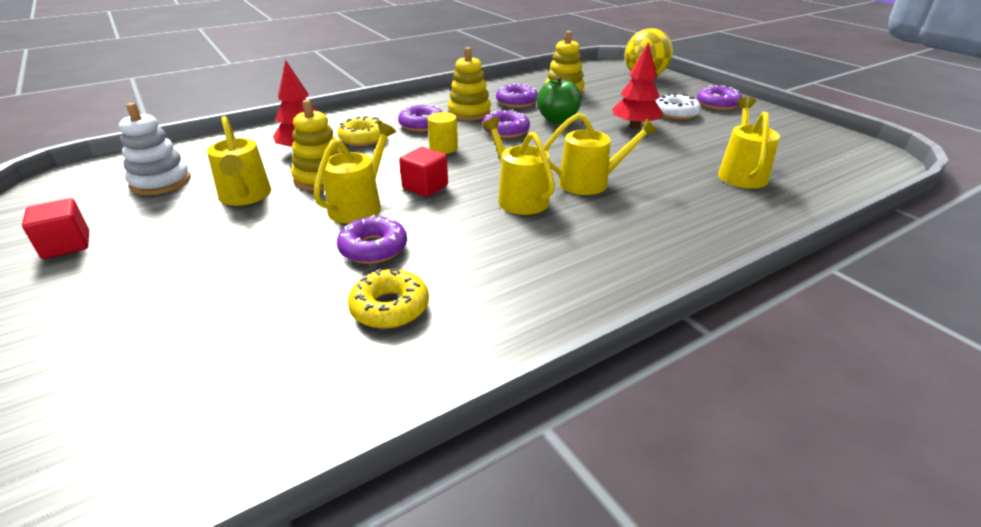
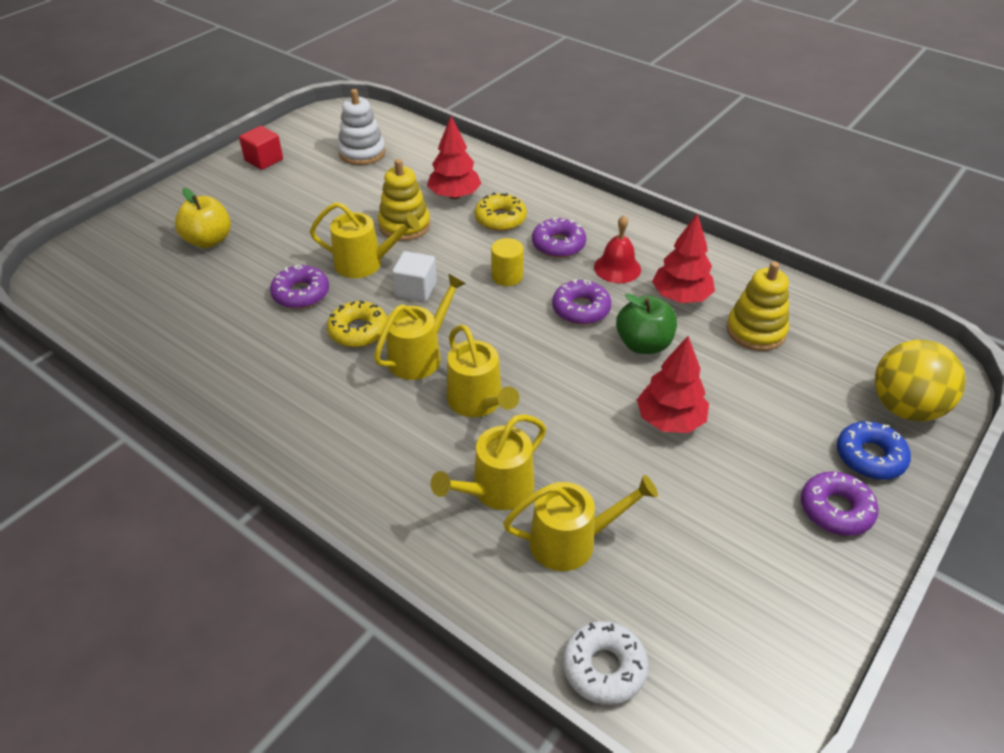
camera: 70 degrees right, 10 degrees up
(189, 307) = (208, 241): none -> yellow apple
(245, 196) = (356, 201): yellow watering can -> yellow watering can (497, 490)
(390, 307) = (226, 327): yellow donut -> yellow donut (358, 331)
(425, 187) = (416, 289): red cube -> white cube
(469, 113) = (617, 268): yellow stacking toy -> red bell
(516, 102) = (680, 297): purple donut -> red tree
(676, 113) = (754, 460): white donut -> white donut (604, 668)
(679, 90) = (870, 457): none -> blue donut

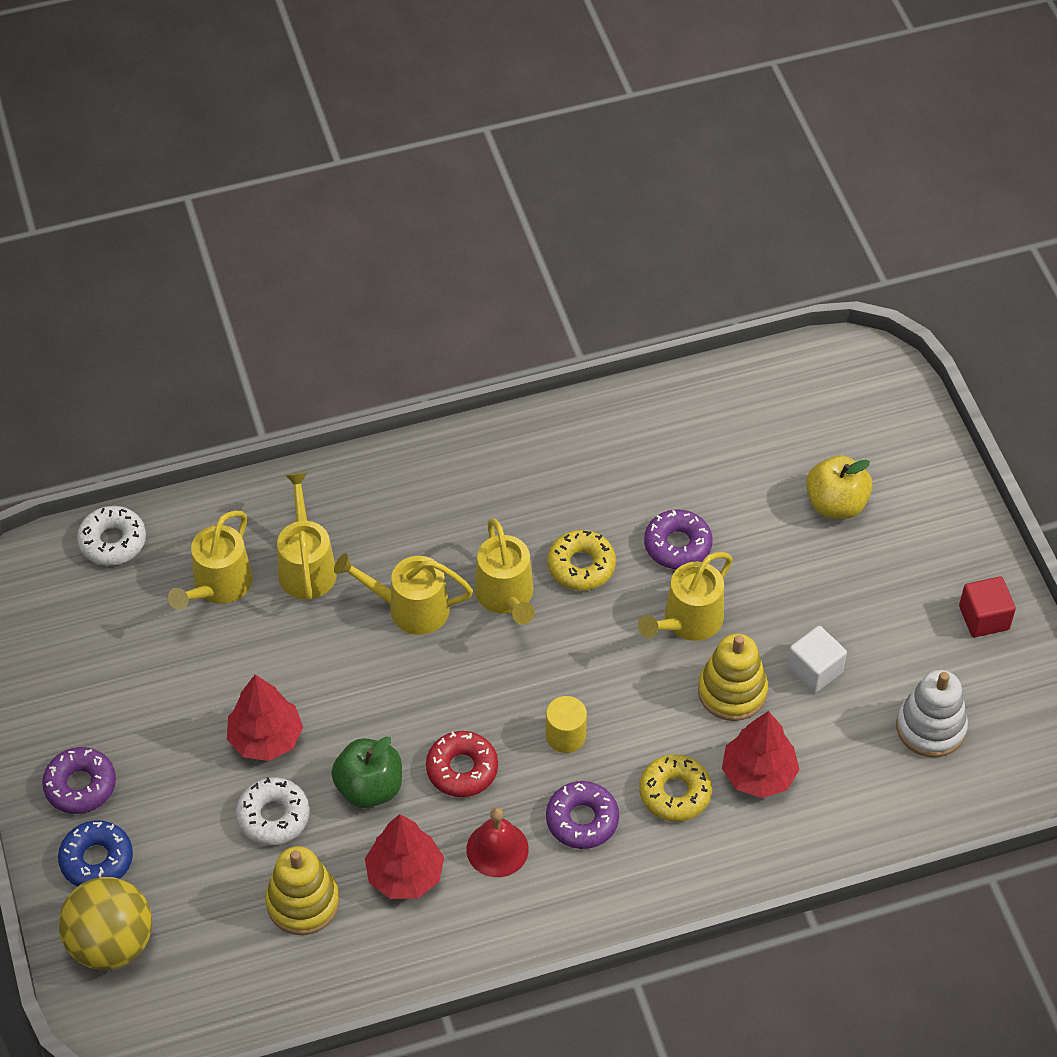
camera: 125 degrees right, 10 degrees up
(416, 289) = (608, 643): white cube -> white cube (814, 670)
(581, 309) = (462, 769): purple donut -> red donut
(720, 380) = (273, 816): none -> white donut

